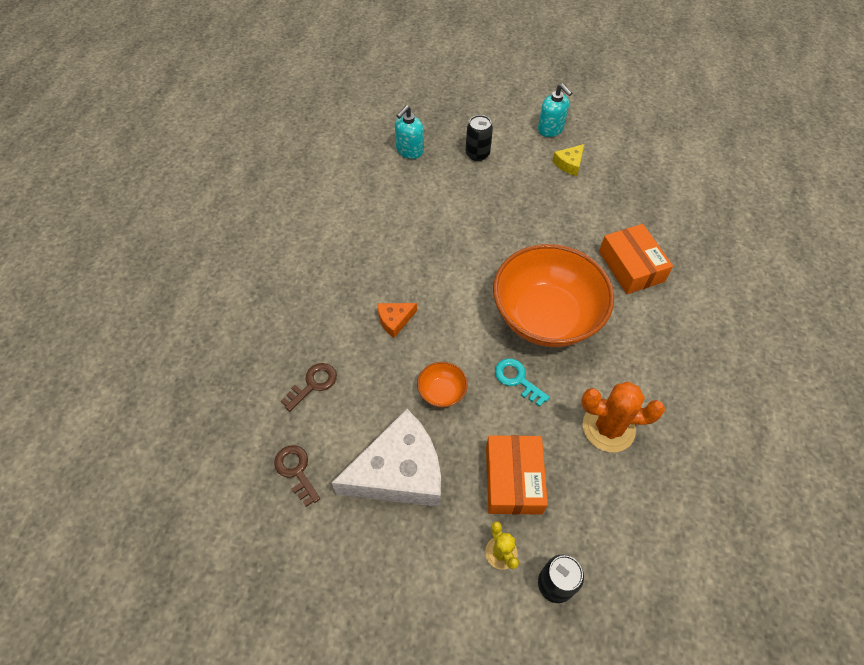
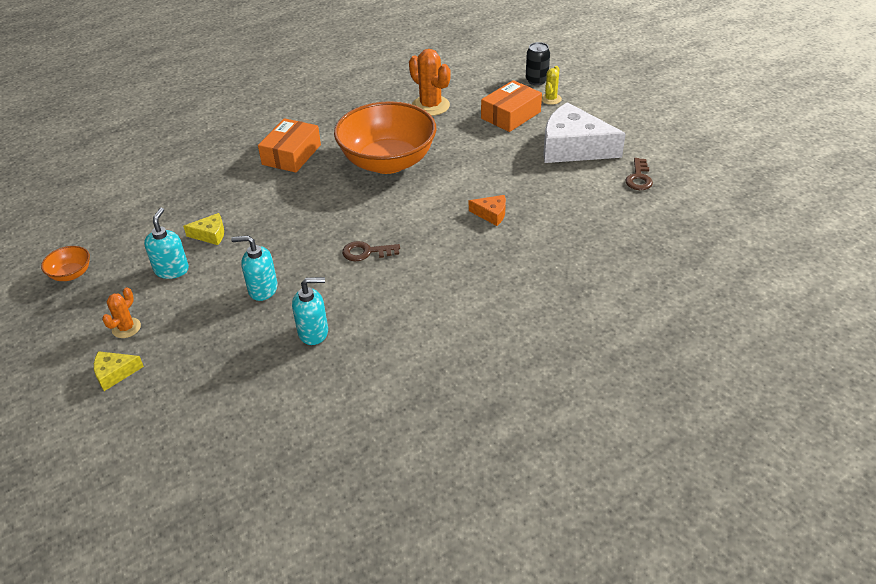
camera: 135 degrees left, 15 degrees down
(313, 384) = (589, 211): brown key -> brown key (366, 252)
(441, 392) = (505, 164): orange bowl -> orange bowl (71, 274)
(477, 154) = (262, 289): black can -> turquoise soap dispenser
(483, 70) = (114, 373): none -> yellow cheese
(516, 89) = (126, 328): none -> orange cactus
(517, 379) = (451, 146): turquoise key -> none

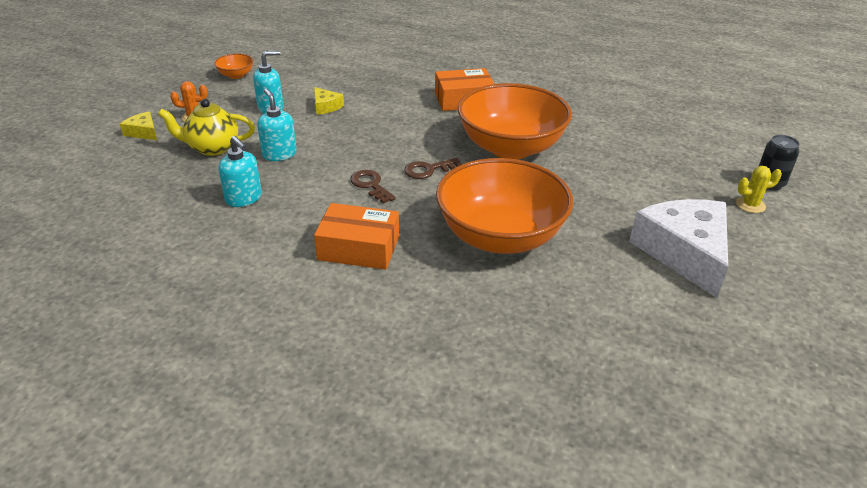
camera: 55 degrees right, 5 degrees down
(203, 330) = (212, 148): none -> yellow teapot
(430, 106) = (626, 138): orange cactus -> none
(491, 214) = (500, 236): orange cheese -> orange bowl
(511, 115) = (681, 189): orange box -> orange box (358, 248)
(639, 178) = (695, 327): brown key -> brown key (428, 170)

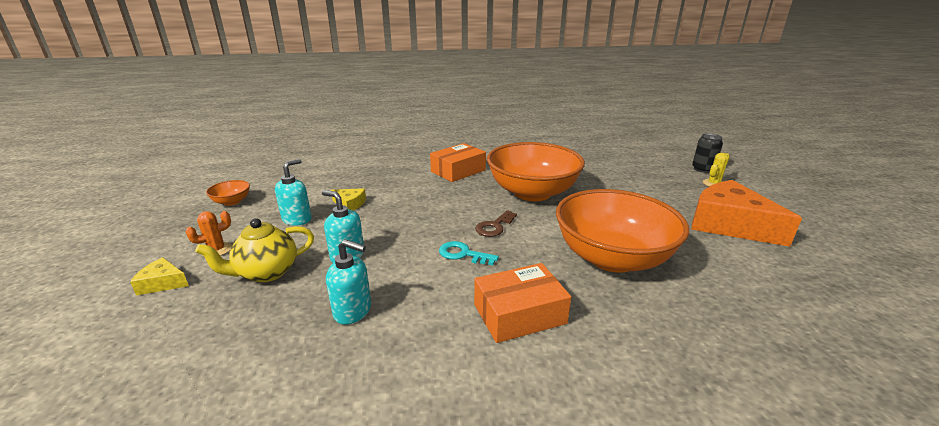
camera: 30 degrees left, 10 degrees down
(370, 185) = (463, 254): brown key -> turquoise key
(684, 253) = (729, 224): white cheese -> orange cheese

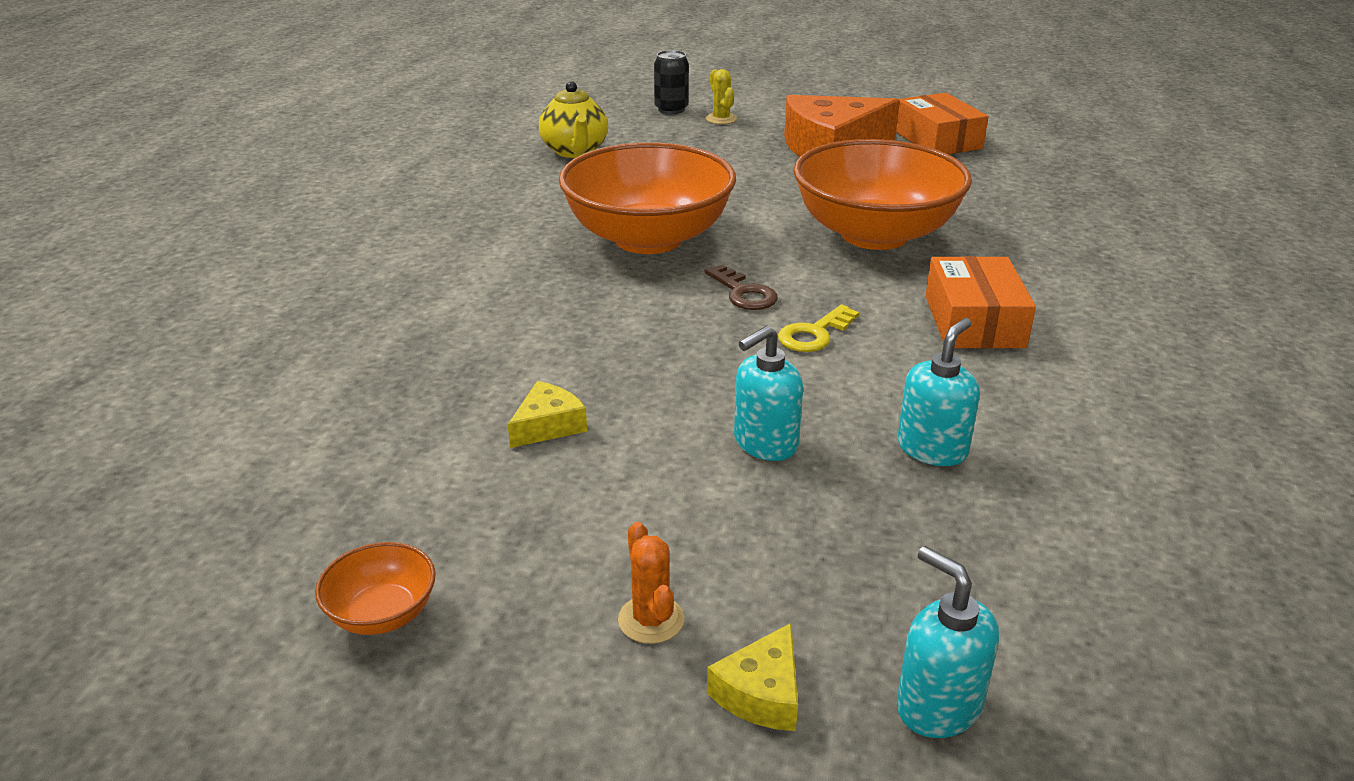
camera: 70 degrees left, 5 degrees up
(266, 272) = (782, 541): yellow teapot -> yellow teapot (575, 151)
(297, 219) = (572, 500): turquoise soap dispenser -> turquoise soap dispenser (938, 706)
(458, 171) = (491, 284): orange box -> orange box (937, 140)
(463, 254) = (814, 334): turquoise key -> yellow key

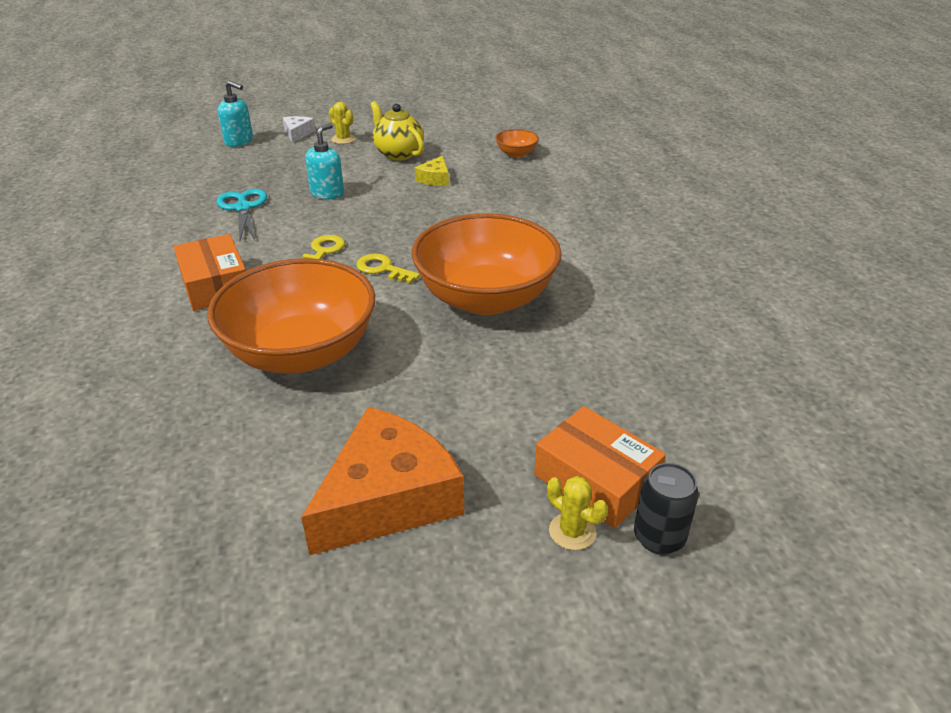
camera: 155 degrees right, 5 degrees up
(382, 614) = (434, 124): orange bowl -> orange bowl (516, 153)
(575, 151) = (666, 395): yellow teapot -> yellow teapot (398, 154)
(651, 620) = (343, 139): orange cactus -> yellow cactus
(743, 293) = (383, 269): brown key -> yellow key
(761, 693) = (298, 133): yellow cheese -> white cheese
(932, 449) = (243, 208): turquoise soap dispenser -> turquoise scissors
(937, 140) = (246, 575): orange box -> orange box (596, 480)

